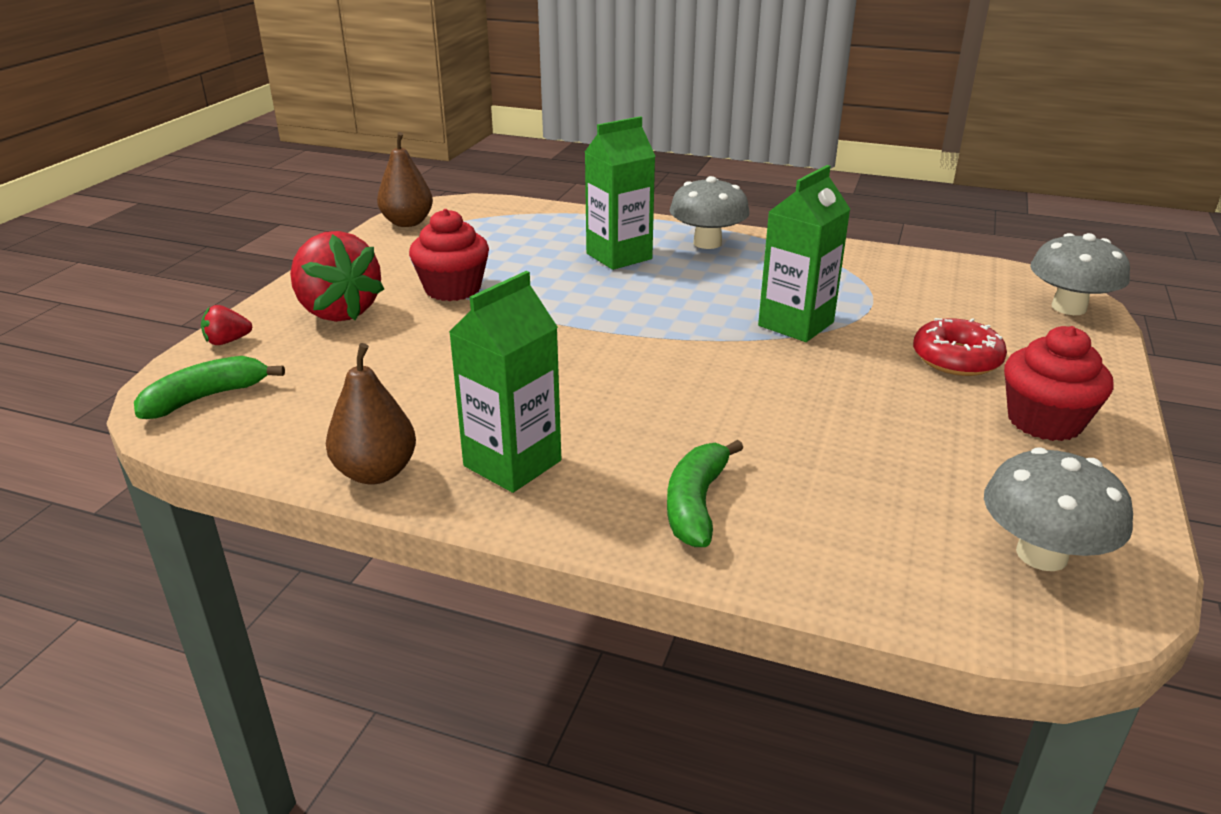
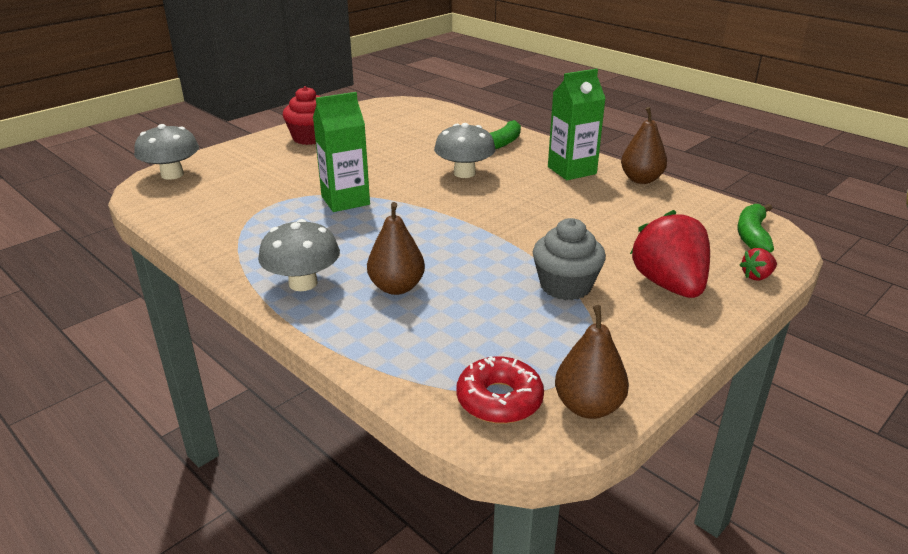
camera: 155 degrees left, 0 degrees up
(206, 398) = (752, 235): green banana -> green banana turned 120 degrees clockwise
(227, 341) = (756, 276): red strawberry -> red strawberry turned 150 degrees clockwise
(453, 289) = (565, 286): red cupcake -> grey cupcake
(619, 256) = (396, 287): green carton -> brown pear
(956, 359) = (294, 165): red donut -> red donut (499, 400)
(1041, 554) = (392, 112): grey mushroom -> grey mushroom (464, 173)

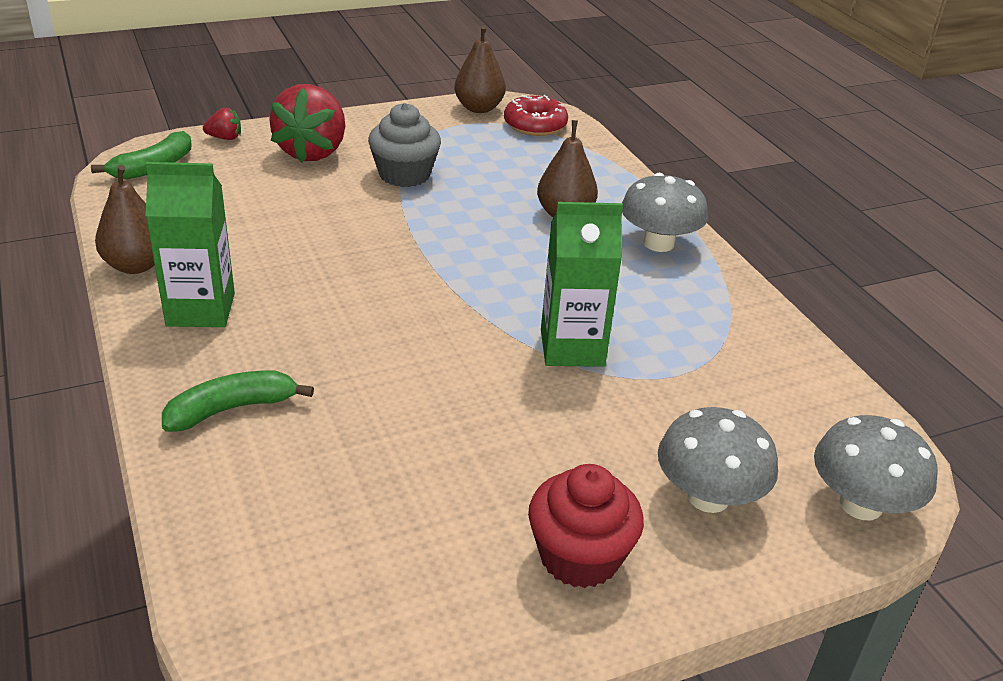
camera: 160 degrees left, 5 degrees up
(464, 173) = (361, 352): grey mushroom -> grey mushroom (708, 497)

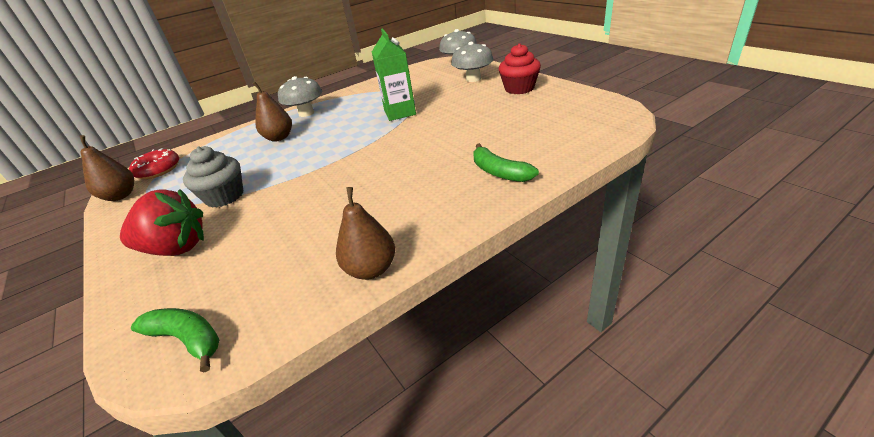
camera: 95 degrees left, 0 degrees up
(201, 310) = (416, 216): green carton -> none
(225, 138) = (129, 313): red strawberry -> none

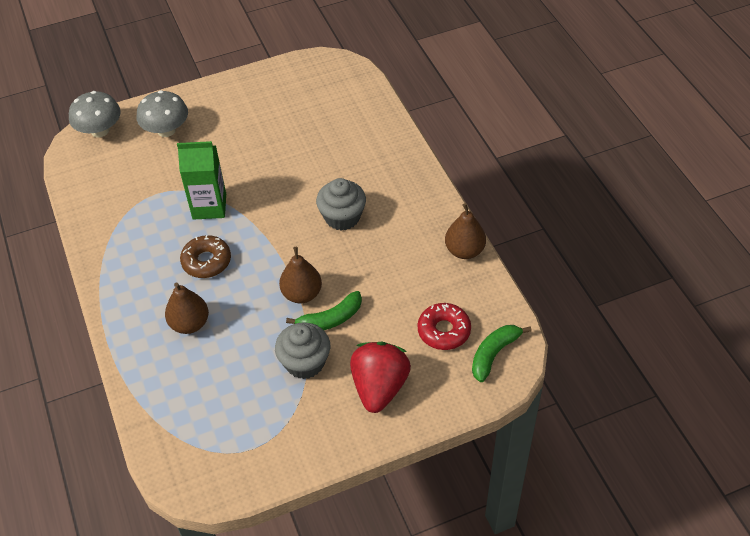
camera: 80 degrees left, 15 degrees up
(121, 196) = (239, 477): brown pear -> brown pear (302, 294)
(158, 170) = (191, 451): red donut -> red donut (444, 331)
(306, 113) = (132, 298): grey mushroom -> none
(341, 127) = (206, 261): none -> brown donut
(405, 171) = (342, 217): none -> grey cupcake
(499, 172) = (381, 159): green banana -> green banana (330, 319)
(519, 88) = (228, 104): red cupcake -> none

